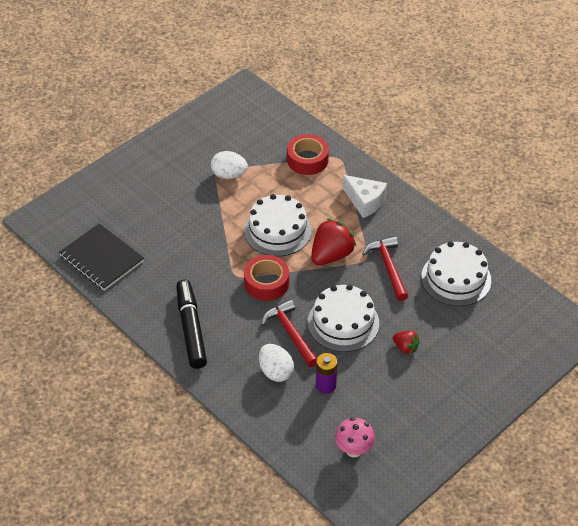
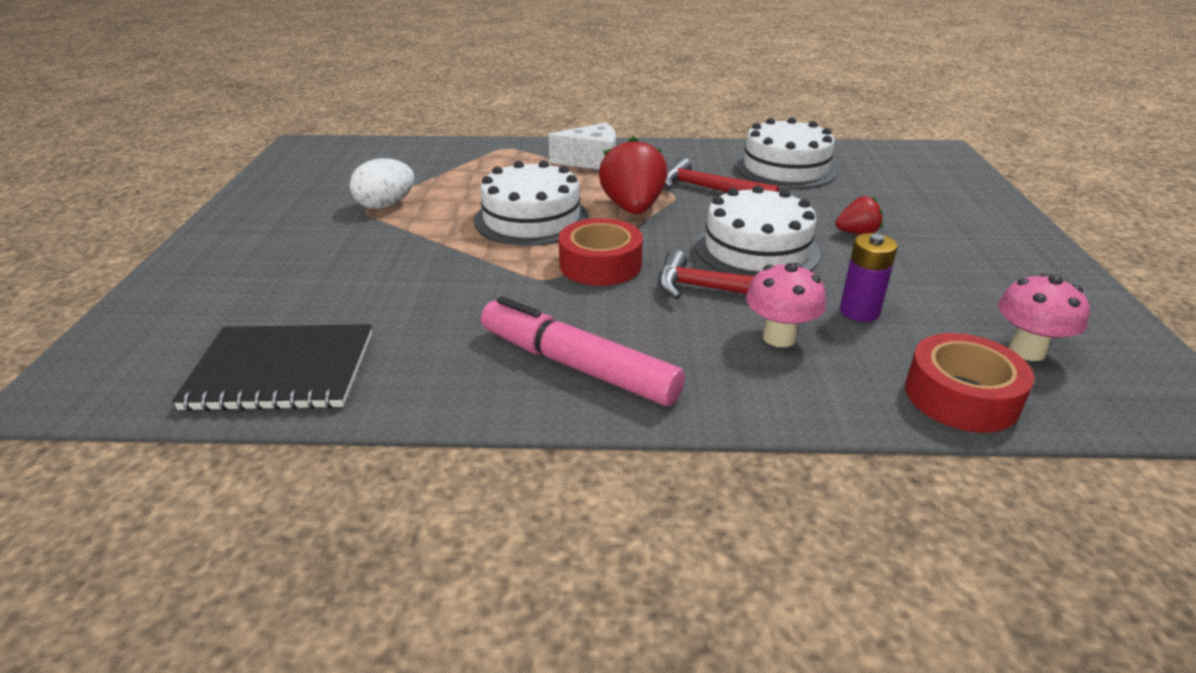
camera: 45 degrees left, 15 degrees down
(191, 329) = (577, 366): black marker -> pink marker
(275, 372) = (779, 337): white egg -> pink mushroom
(307, 160) = (471, 160): red tape -> red tape (961, 396)

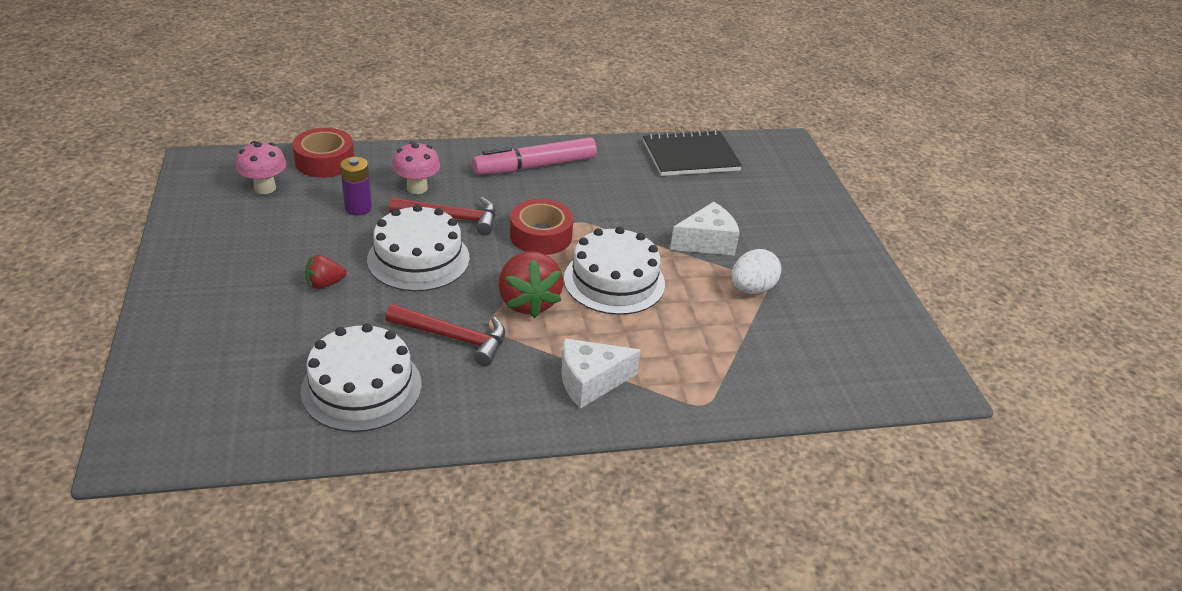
camera: 165 degrees right, 5 degrees up
(390, 247) = (706, 242): none -> white cheese
(577, 366) = (535, 166): pink marker -> pink marker turned 135 degrees clockwise

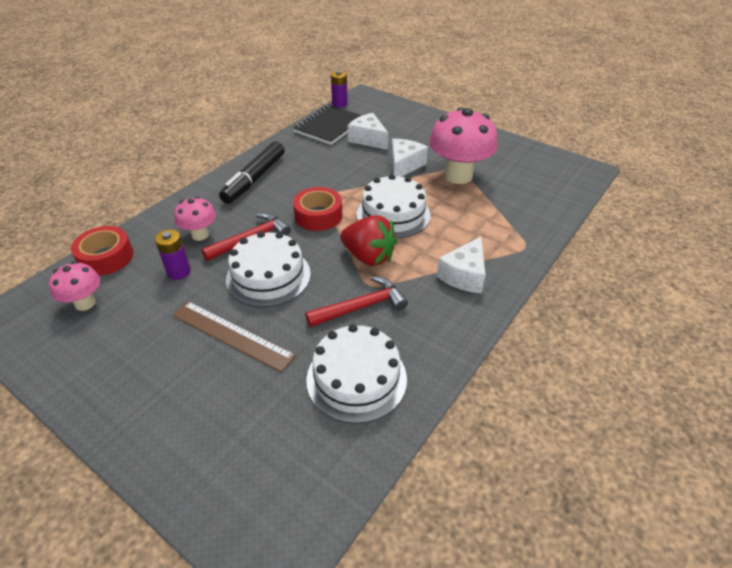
camera: 40 degrees left, 5 degrees up
(324, 284) = (232, 335): red strawberry -> brown ruler
(535, 166) = (254, 179): pink marker -> black marker
(711, 193) = (368, 139): none -> white cheese
(740, 138) = (339, 104): none -> purple battery
(751, 289) = (458, 176): white egg -> pink mushroom

